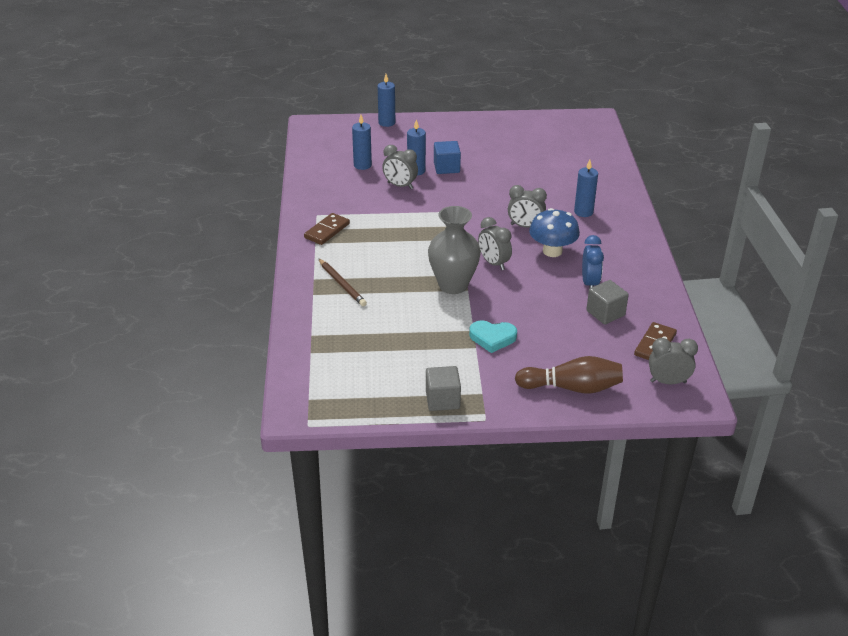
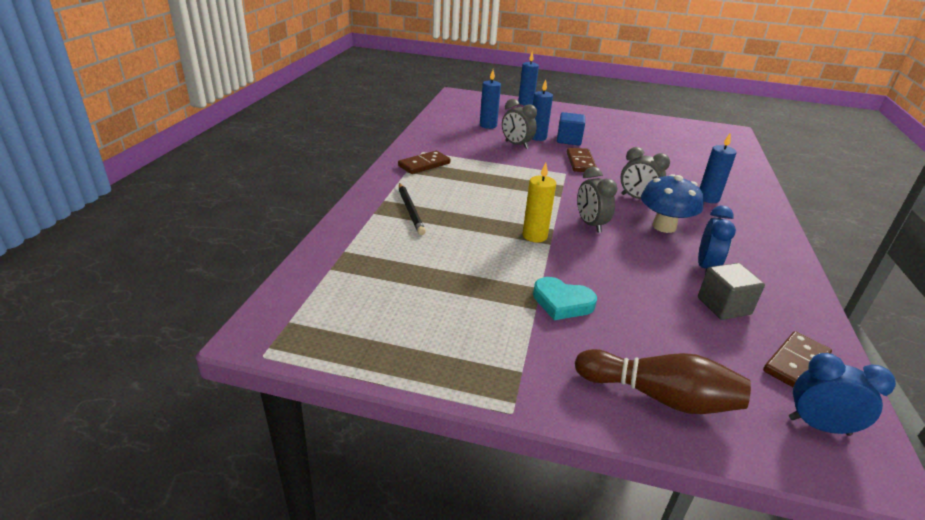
camera: 15 degrees right, 5 degrees down
(342, 284) = (410, 210): brown pencil -> black pencil
(442, 400) = (462, 366): grey cube -> none
(453, 285) = (534, 236): grey vase -> yellow candle
(466, 194) = (580, 162): none -> brown domino
(668, 382) = (819, 426): grey clock -> blue clock

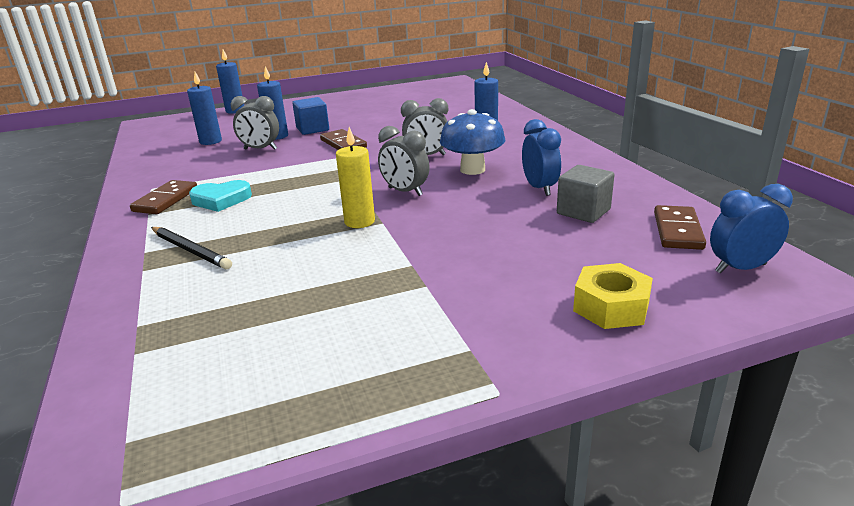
camera: 30 degrees left, 5 degrees down
(562, 302) = (446, 268): turquoise heart -> turquoise heart (221, 200)
(660, 396) = (611, 307): brown bowling pin -> yellow nut

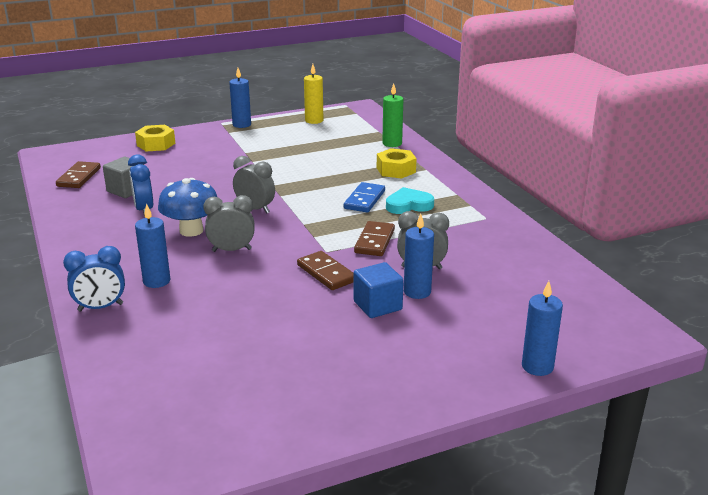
camera: 175 degrees right, 0 degrees up
(142, 312) = (392, 143): none -> green candle
(166, 200) = (457, 206): brown domino -> brown domino (374, 241)
(190, 250) = (396, 170): black pencil -> yellow nut
(210, 141) = (497, 285): blue candle -> blue candle (241, 124)
(269, 205) = (364, 200): none -> blue domino
(359, 222) = (288, 186): yellow candle -> yellow candle (314, 120)
(740, 268) = (72, 158): blue clock -> blue clock (100, 307)

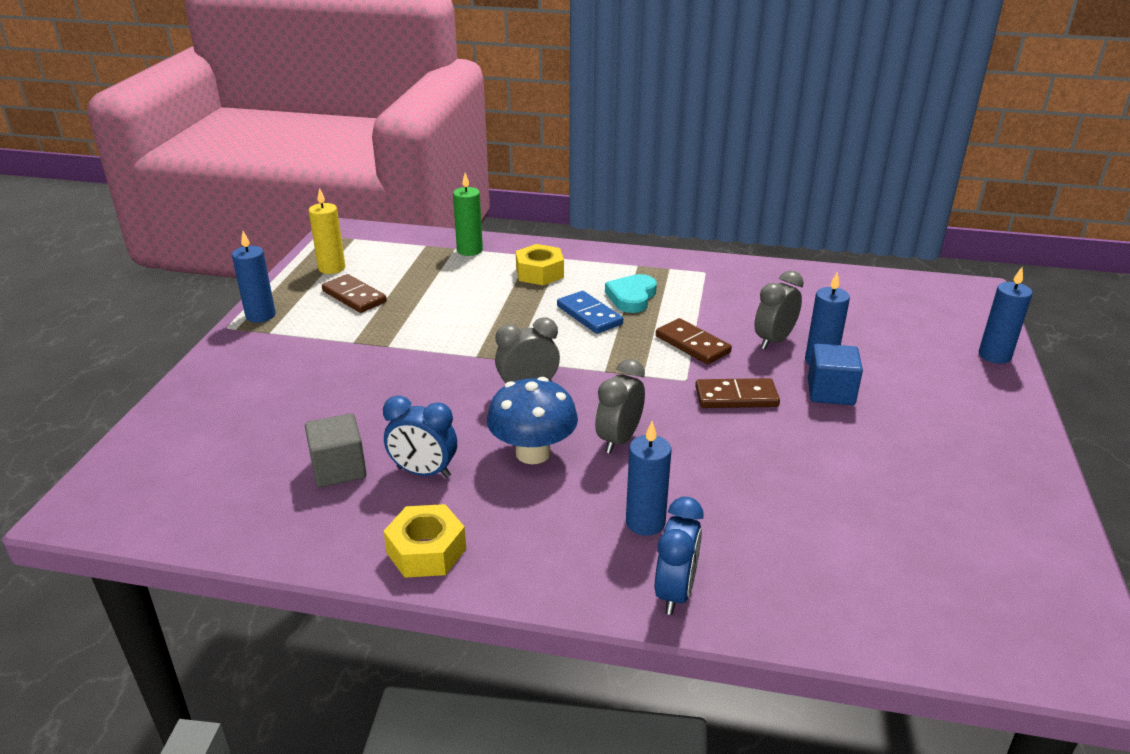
camera: 55 degrees left, 5 degrees up
(79, 177) = (227, 501): brown domino -> brown domino (354, 296)
(156, 144) = (215, 398): yellow nut -> yellow nut (426, 551)

